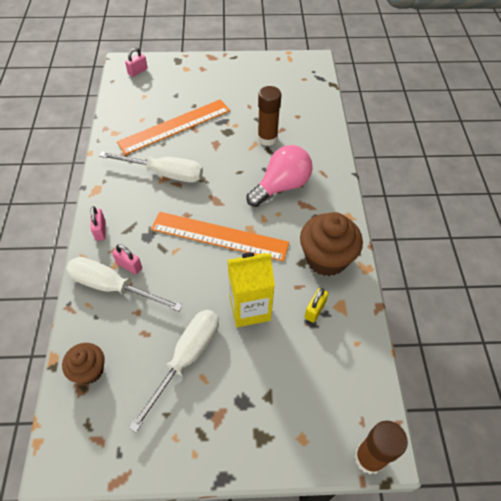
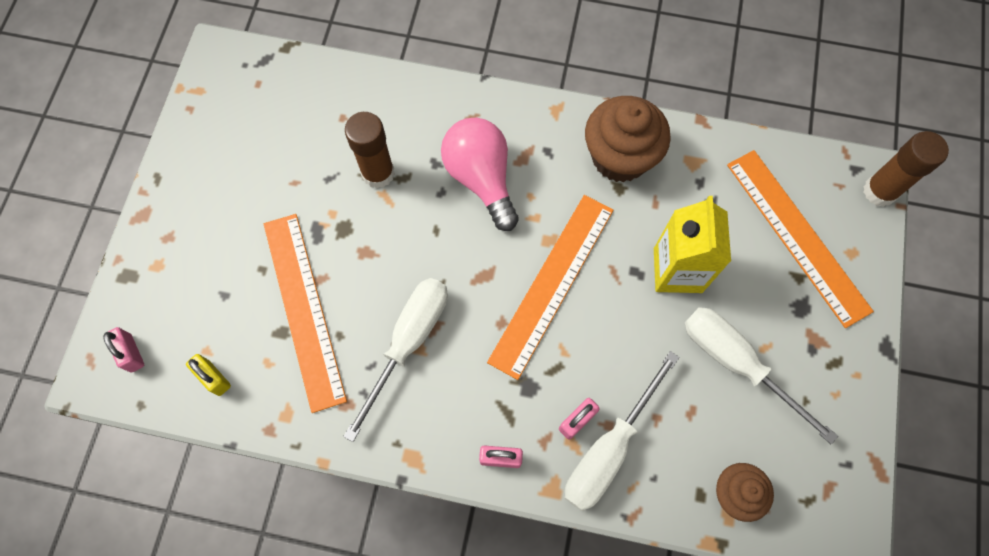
camera: 75 degrees left, 15 degrees up
(303, 391) = (797, 236): none -> orange ruler
(315, 310) = (693, 193): yellow padlock -> yellow padlock (214, 378)

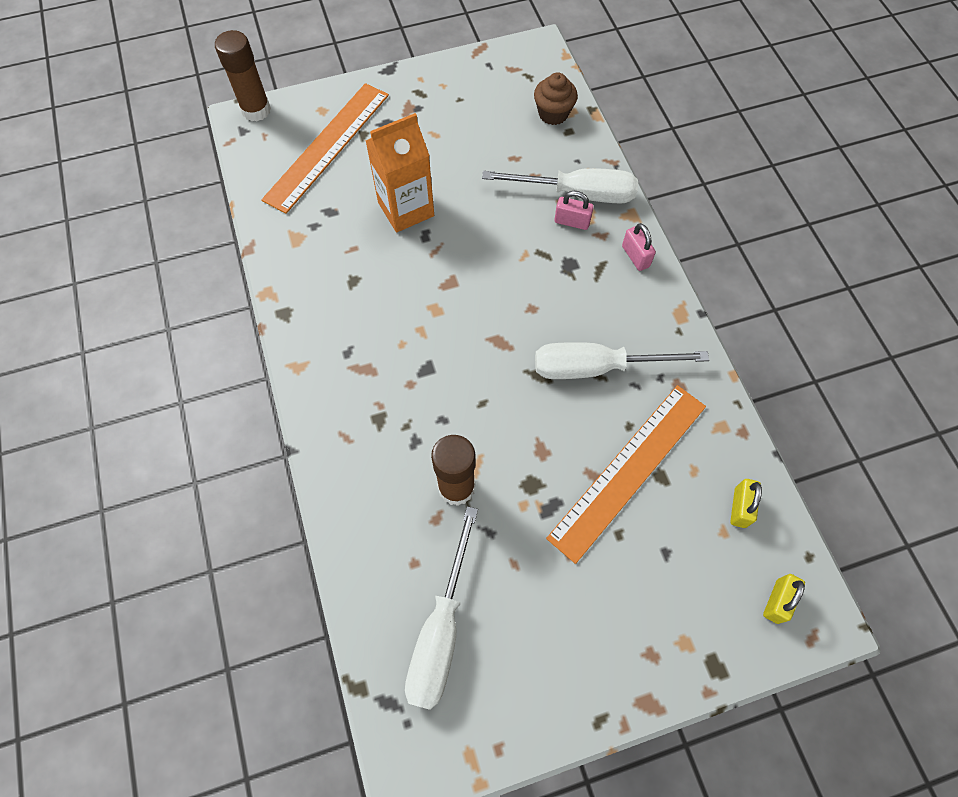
camera: 120 degrees left, 5 degrees down
(131, 353) = (777, 601): pink padlock -> yellow padlock
(481, 178) = (408, 392): pink light bulb -> none
(552, 284) = (474, 288): orange ruler -> none
(620, 157) = (322, 293): brown cupcake -> none
(677, 270) = (406, 209): yellow carton -> orange carton
(736, 363) = (459, 145): white screwdriver -> white screwdriver (441, 630)

